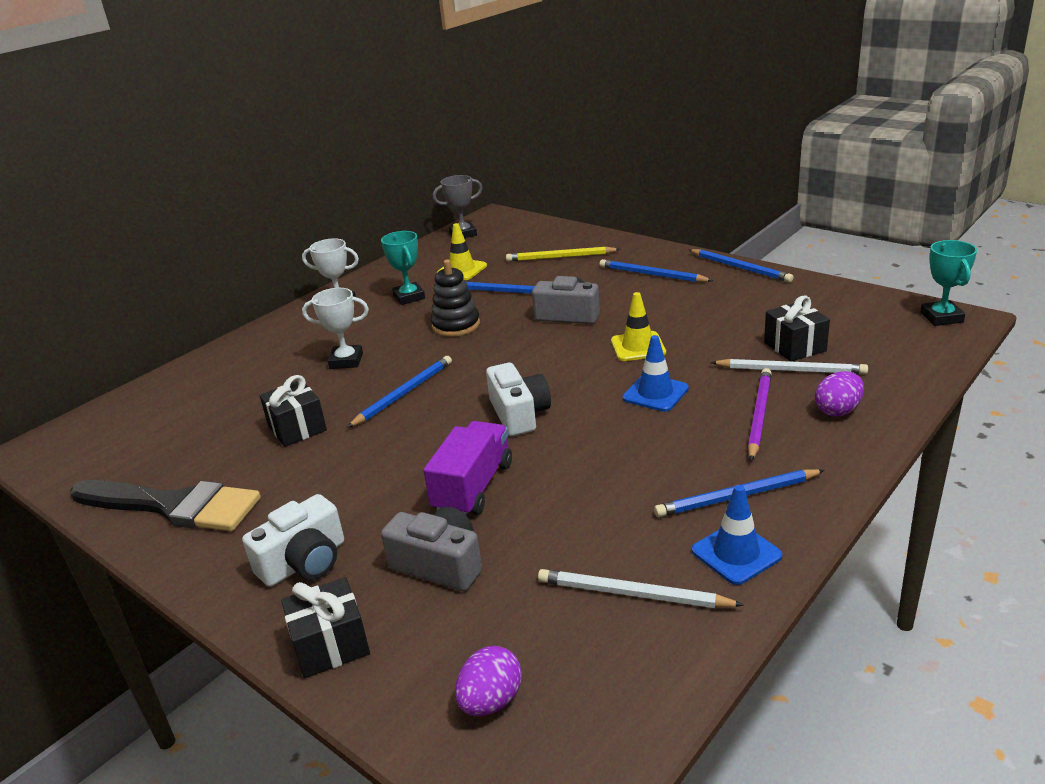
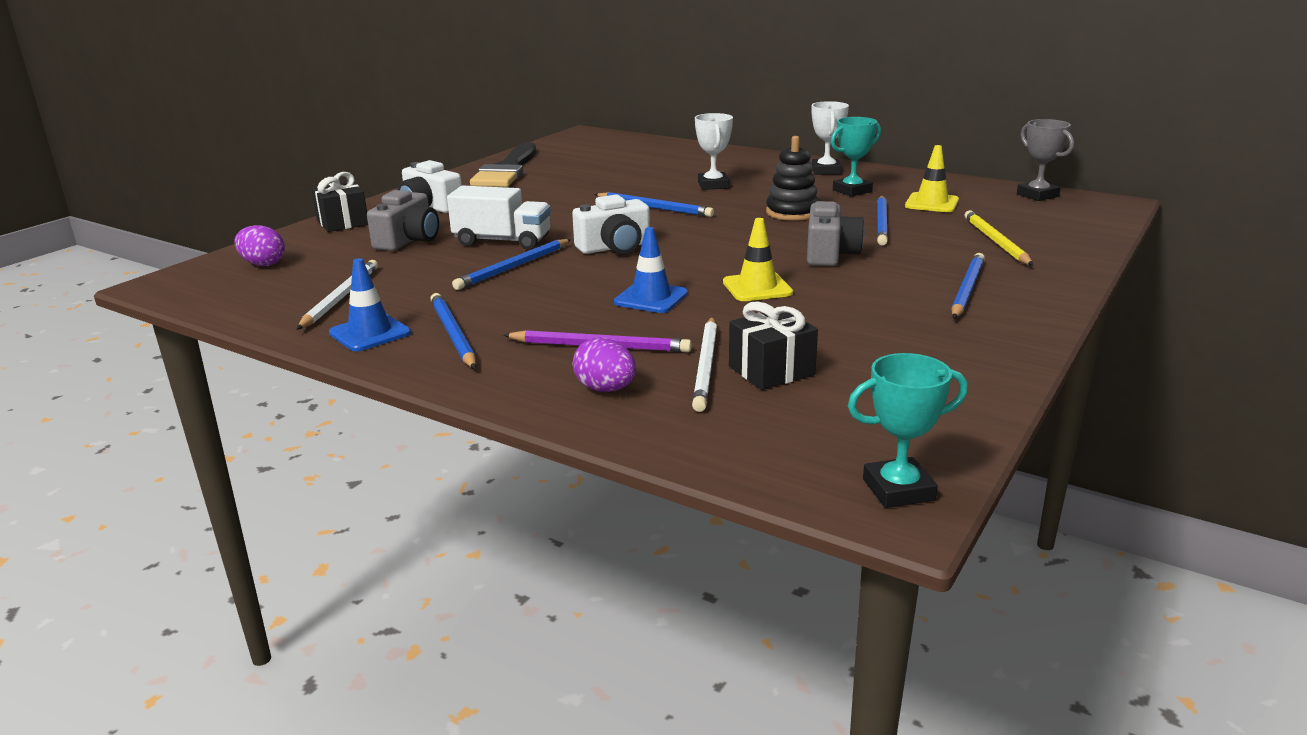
camera: 80 degrees right, 5 degrees down
(297, 428) = (601, 185): black gift -> none
(473, 487) = (502, 241): purple truck -> white truck
(740, 268) = (1023, 342): blue pencil -> blue pencil (513, 267)

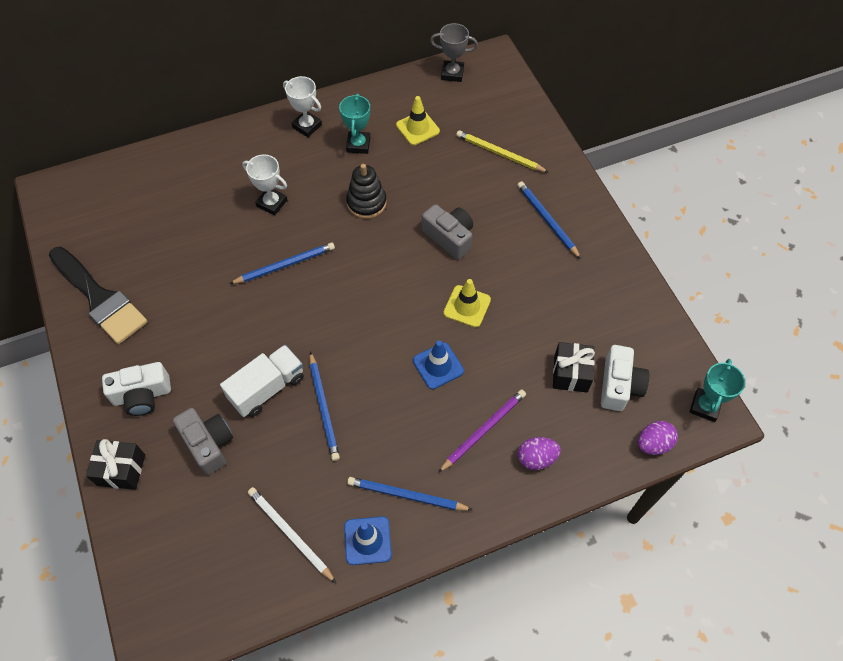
camera: 55 degrees left, 35 degrees up
(263, 264) = (172, 560): purple egg -> purple egg (653, 444)
(615, 247) = (339, 333): white camera -> white camera (619, 385)
(706, 366) = (544, 397): white pencil -> none
(882, 223) = (426, 176): blue pencil -> none

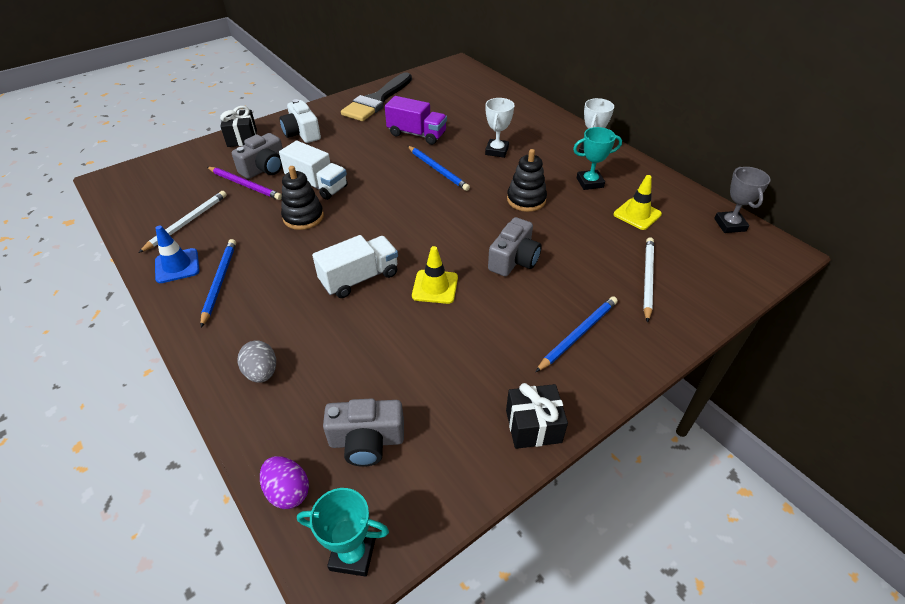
camera: 75 degrees right, 15 degrees down
(203, 270) = (417, 134): none -> purple truck
(324, 408) = (303, 217): blue pencil -> black stacking toy
(438, 366) = (359, 278): blue traffic cone -> white truck
(483, 430) = (291, 323): purple pencil -> purple pencil (245, 185)
(499, 153) = (647, 279): yellow pencil -> white pencil
(536, 458) = (262, 372): purple egg -> grey egg
(570, 373) = (373, 388): black gift -> black gift (533, 426)
(619, 385) = (366, 441): white camera -> grey camera

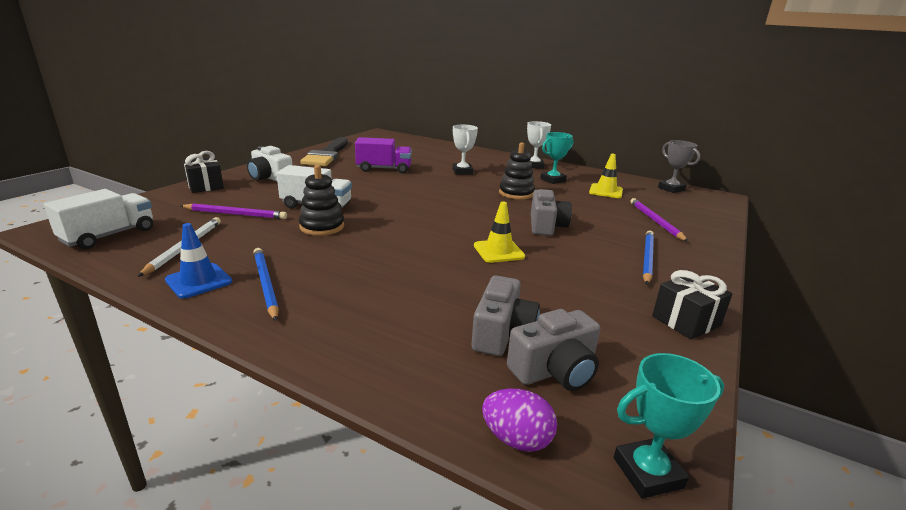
camera: 25 degrees left, 20 degrees down
(262, 372) = (384, 344): grey egg -> none
(265, 168) = (249, 202): grey camera -> grey camera (502, 333)
(359, 278) = (421, 257): white truck -> white truck (109, 235)
(438, 170) = (424, 186): blue pencil -> none
(647, 279) = (655, 221): white pencil -> purple pencil

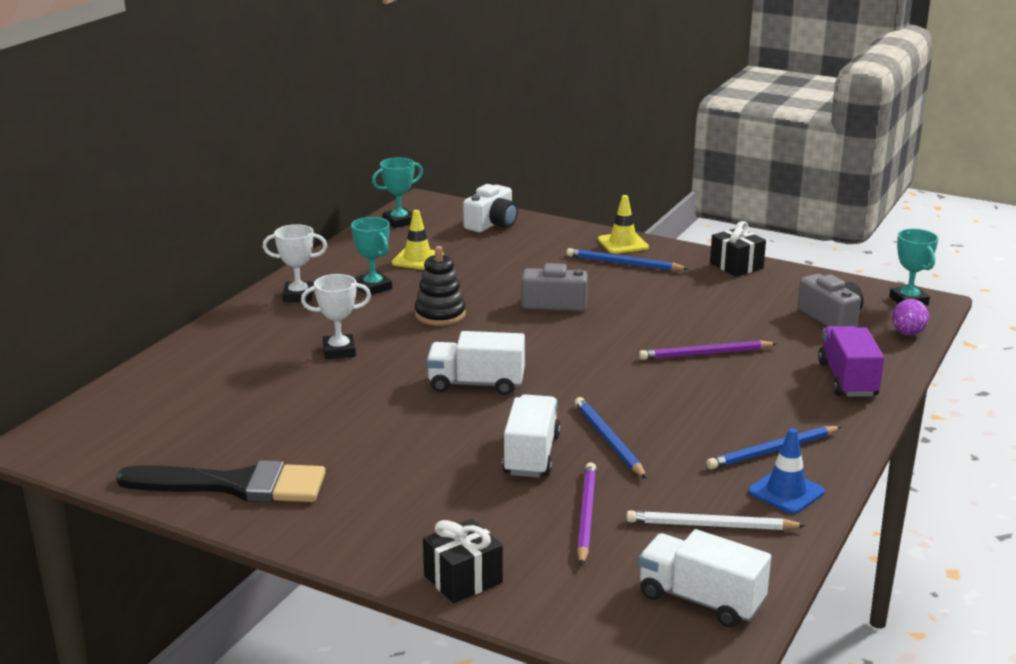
camera: 90 degrees left, 0 degrees up
(270, 177) = (401, 522): white camera -> white camera (492, 224)
(322, 227) = (608, 440): black stacking toy -> blue pencil
(384, 169) = (333, 418): purple truck -> purple truck (847, 379)
(414, 198) = (476, 384): none -> white truck
(498, 251) = (636, 331): yellow traffic cone -> yellow traffic cone (623, 243)
(502, 333) = (795, 334): grey camera -> none
(655, 221) = (520, 246): purple pencil -> purple pencil (705, 354)
(671, 189) = (399, 221): grey trophy -> turquoise trophy

